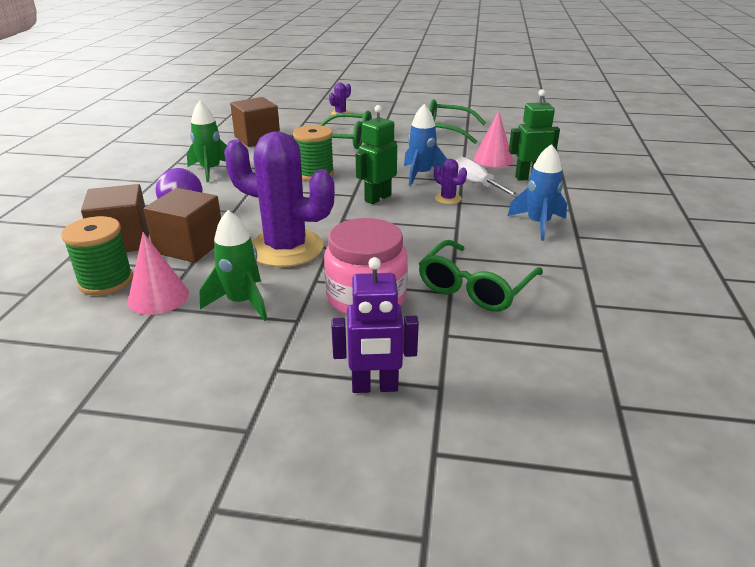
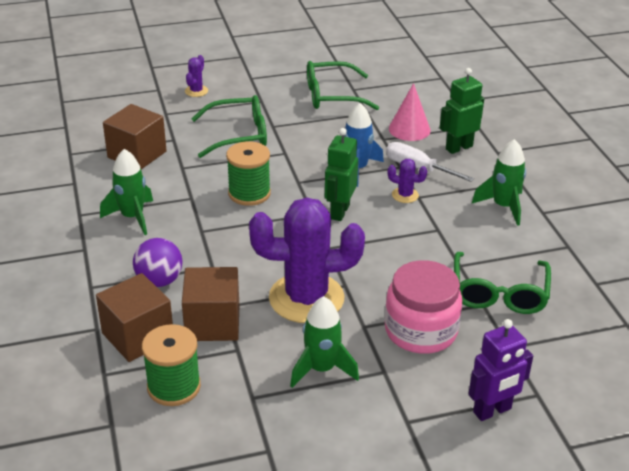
camera: 25 degrees left, 5 degrees up
(158, 297) = (242, 387): pink cone -> none
(538, 224) = (503, 206): blue rocket -> green rocket

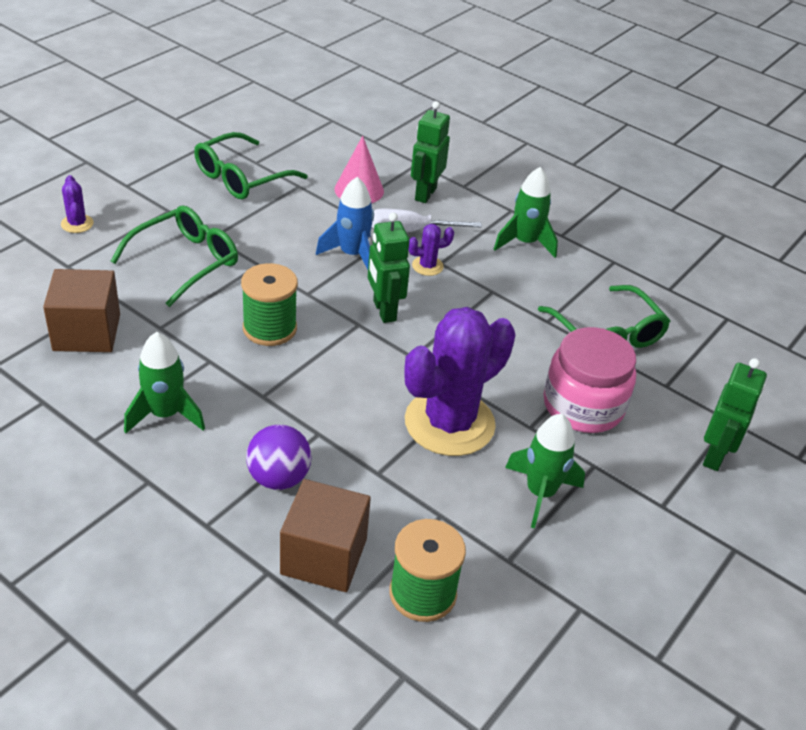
camera: 40 degrees left, 5 degrees up
(212, 323) = (386, 498): brown cube -> none
(492, 411) = (715, 456): purple robot -> green robot

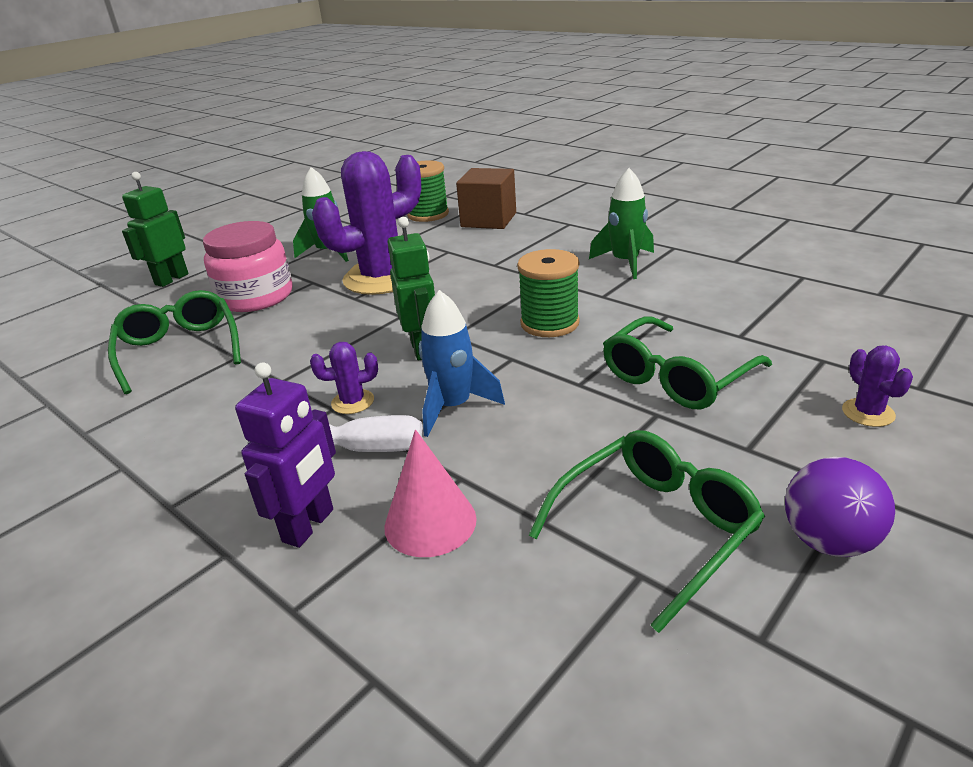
camera: 170 degrees left, 10 degrees down
(87, 332) = (739, 304): brown cube -> none
(278, 478) = (523, 243): purple ball -> purple ball (828, 541)
(425, 194) = (309, 526): green robot -> purple robot
(525, 242) = (192, 448): green rocket -> none

